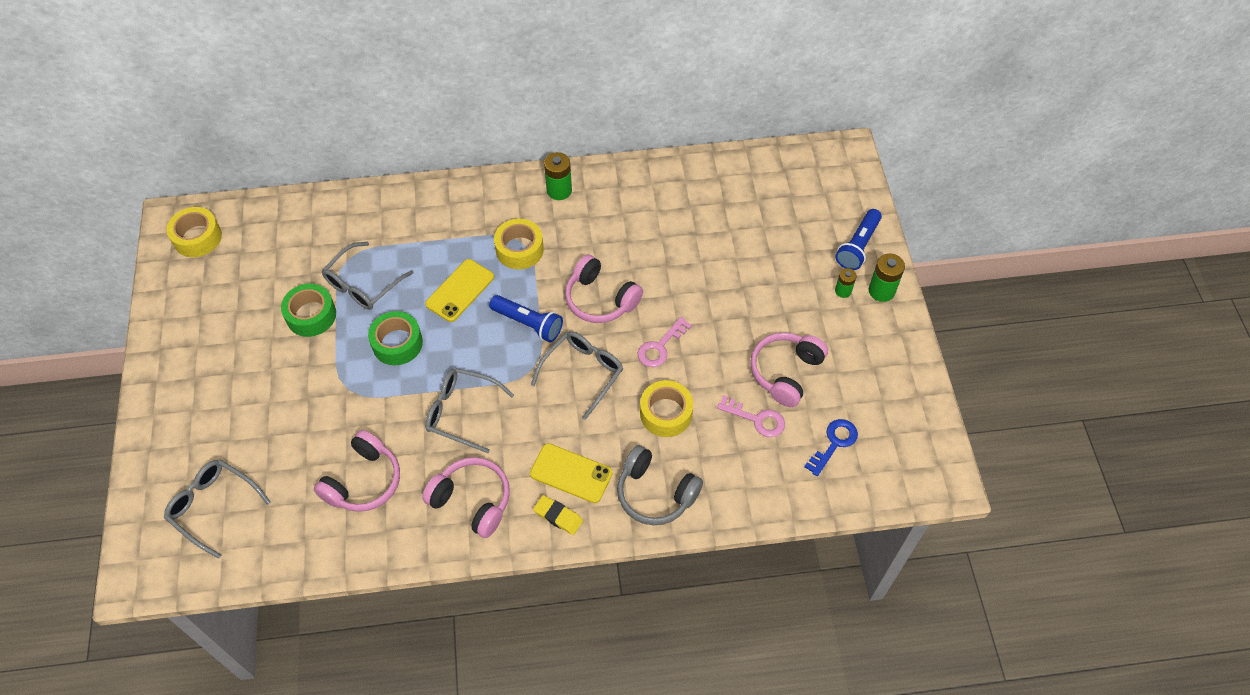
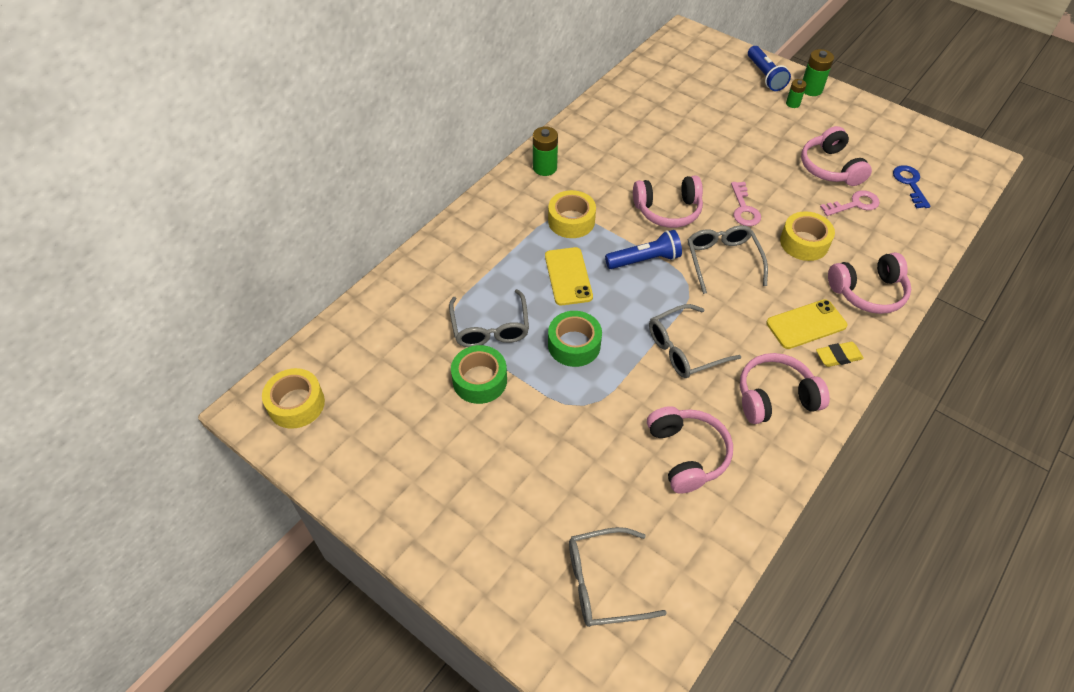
camera: 45 degrees left, 5 degrees down
(655, 493) = (868, 292): grey headphones -> pink headphones

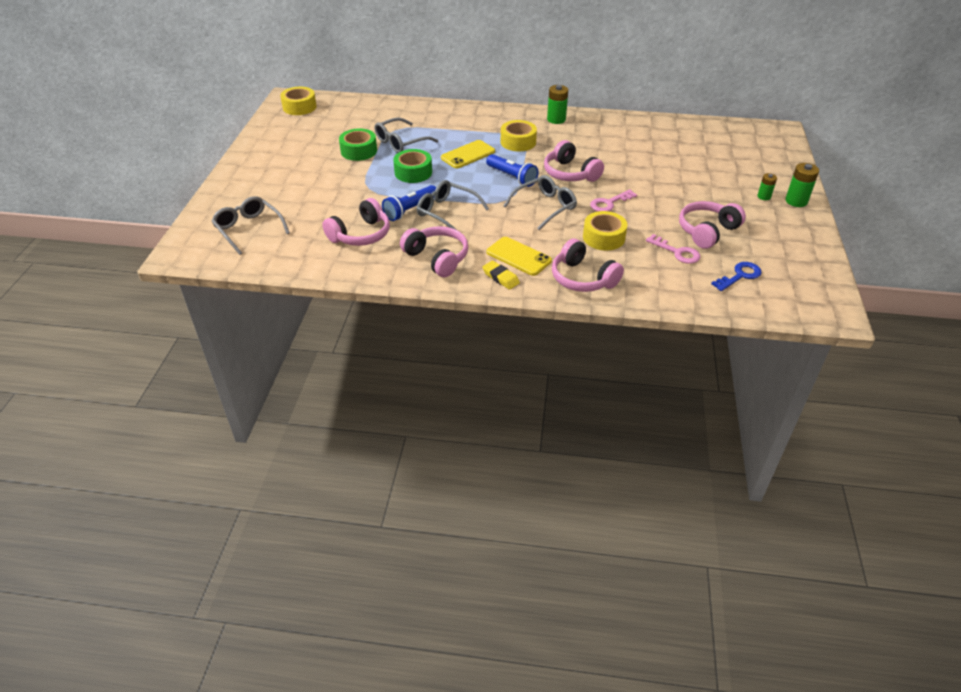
camera: 60 degrees right, 10 degrees down
(765, 76) = (781, 176): blue flashlight -> blue flashlight (410, 210)

